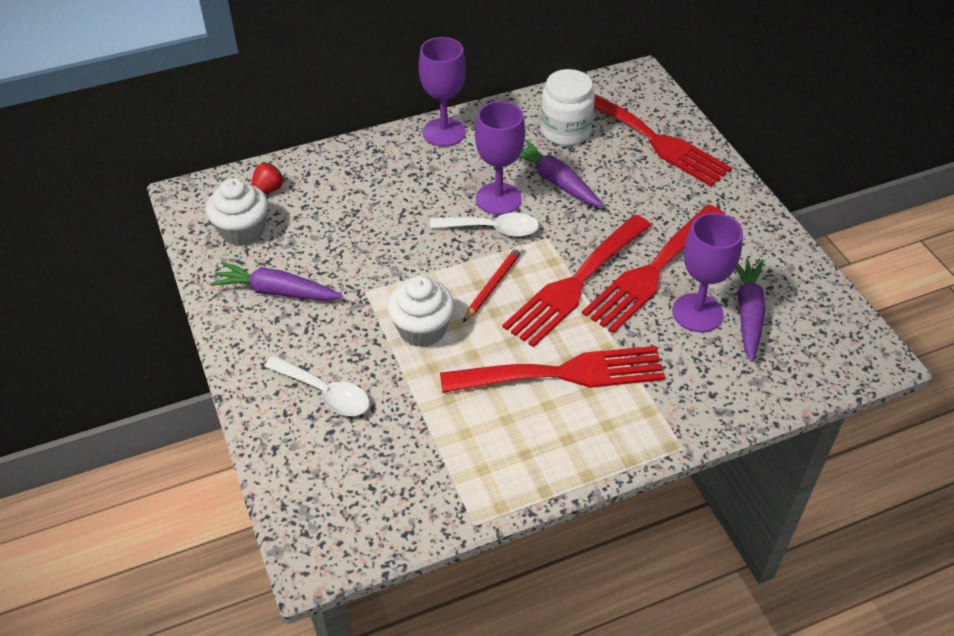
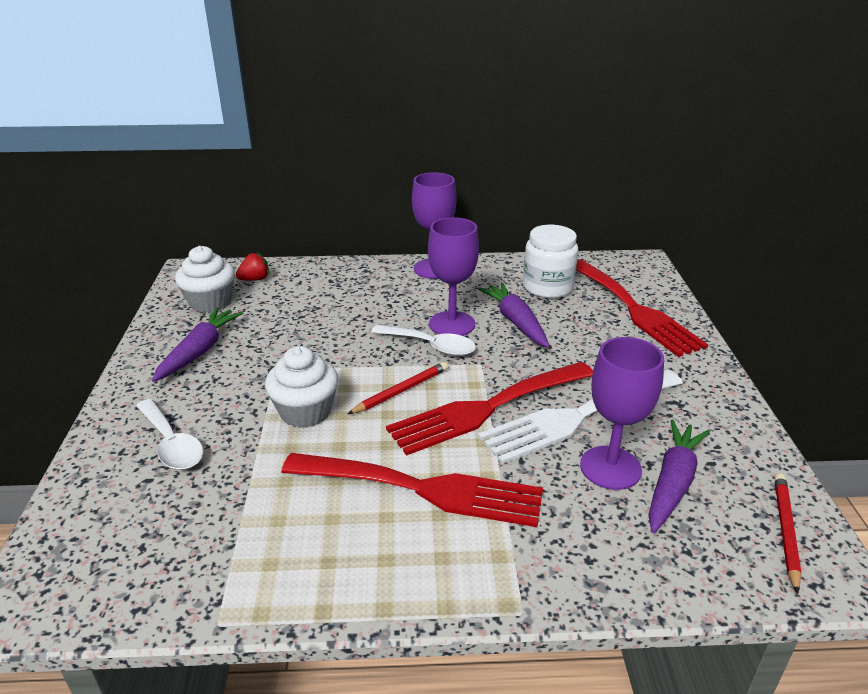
camera: 20 degrees right, 15 degrees down
(276, 291) = (199, 351): purple carrot -> purple carrot turned 75 degrees clockwise
(652, 271) = (576, 416): red fork -> white fork
(837, 331) = (785, 531): none -> red pencil

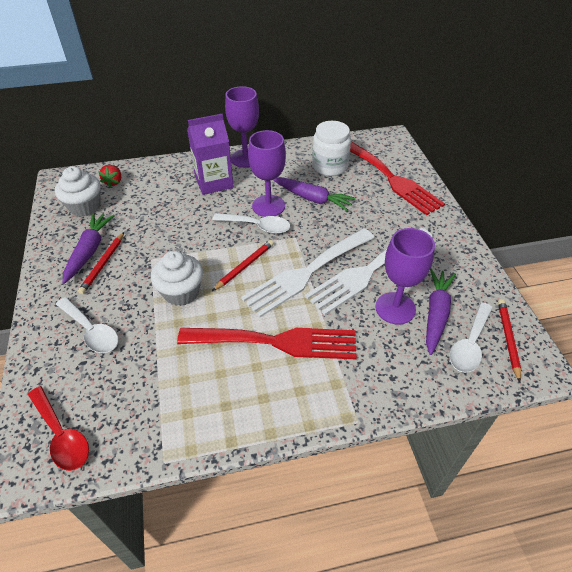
camera: 10 degrees left, 15 degrees up
(89, 566) = (62, 435): none -> red spoon
(212, 368) = (103, 264): none -> red pencil
(255, 279) = (113, 182): red strawberry -> red strawberry turned 135 degrees clockwise
(385, 291) = (214, 182): none -> purple carton
(486, 408) = (306, 273): red fork -> white fork
(515, 321) = (312, 198): purple carrot -> purple carrot turned 150 degrees clockwise
(721, 531) = (469, 344): none -> white spoon

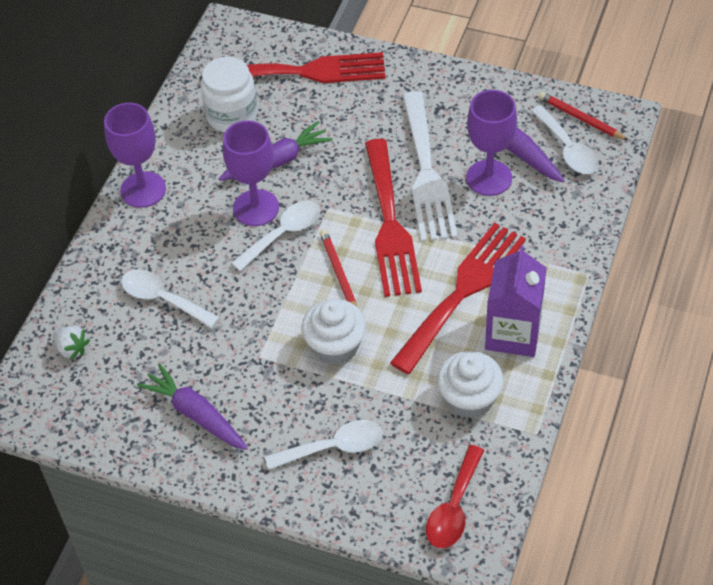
camera: 55 degrees left, 5 degrees up
(62, 435) = (454, 507): red spoon -> red spoon turned 120 degrees clockwise
(85, 206) = (101, 396): white cupcake -> white cupcake (469, 399)
(103, 264) = (232, 407): red pencil -> none
(113, 182) = (72, 349): red strawberry -> white strawberry
(171, 199) = (163, 299): none -> white spoon
(214, 182) = (165, 242): purple carton -> purple carton (513, 333)
(306, 273) = (390, 224): white fork -> red fork

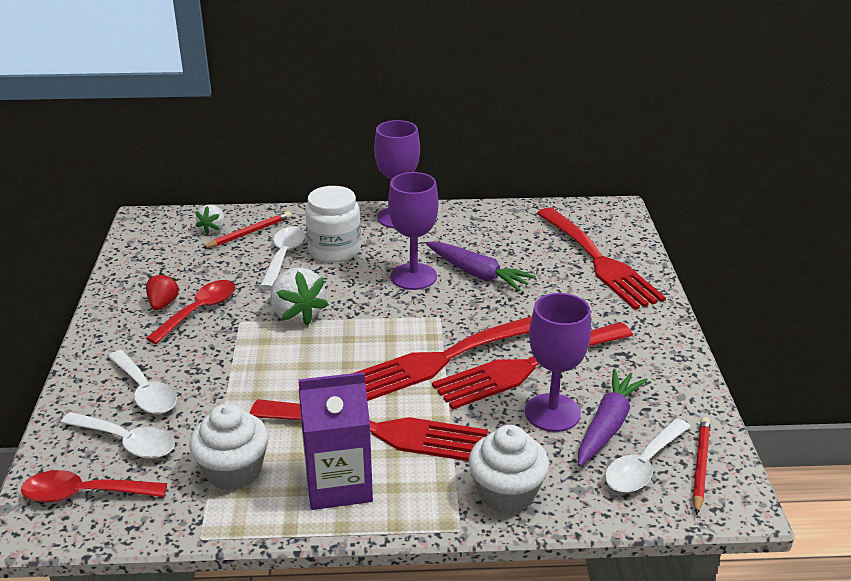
camera: 65 degrees right, 20 degrees down
(196, 414) = (163, 304): purple carrot -> red strawberry
(224, 386) = (199, 311): none -> red spoon
(232, 115) = (514, 237): white jar -> white jar (334, 250)
(271, 310) = (297, 314): none -> white strawberry
(283, 234) = (391, 299): white spoon -> white spoon (127, 442)
(335, 346) = (269, 362): white cupcake -> white cupcake (506, 493)
(339, 273) = (361, 342): red pencil -> red pencil (249, 233)
(426, 173) = (527, 367): white fork -> red fork

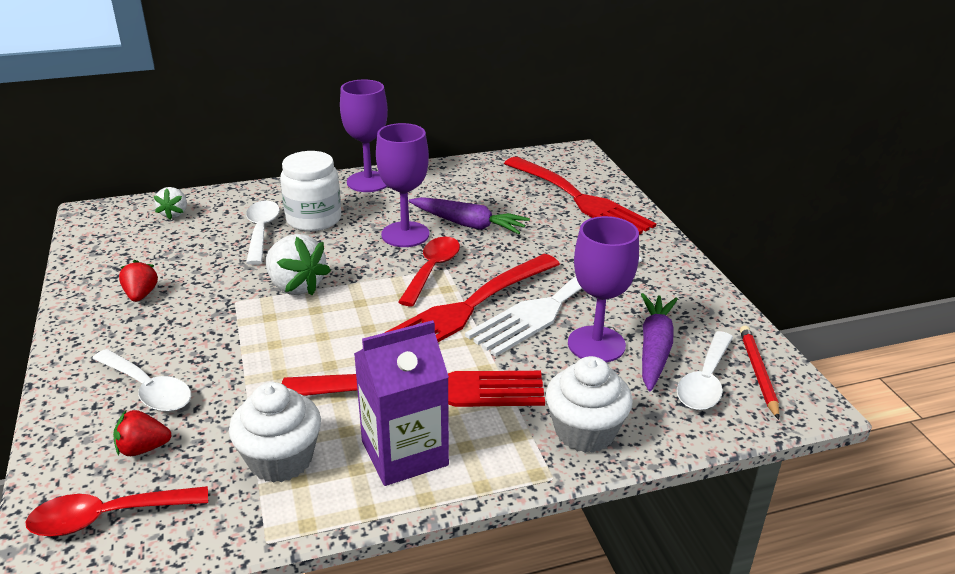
camera: 15 degrees left, 0 degrees up
(127, 442) = (143, 448): white spoon -> red strawberry
(199, 311) = (185, 297): red spoon -> red spoon (432, 270)
(249, 233) = (216, 213): red pencil -> none
(527, 367) = (553, 304): red fork -> white fork

